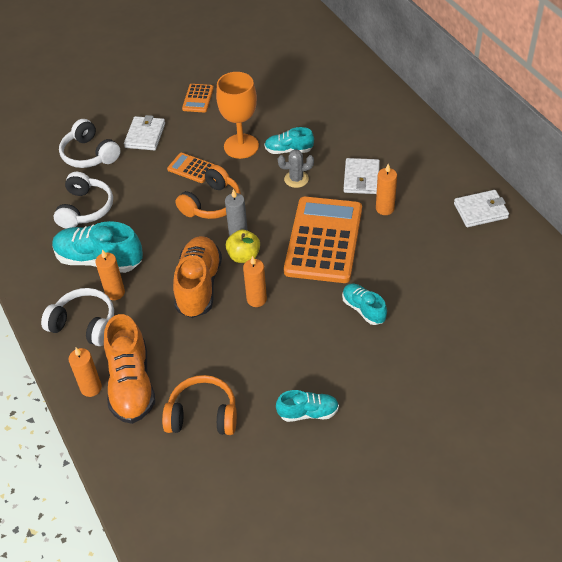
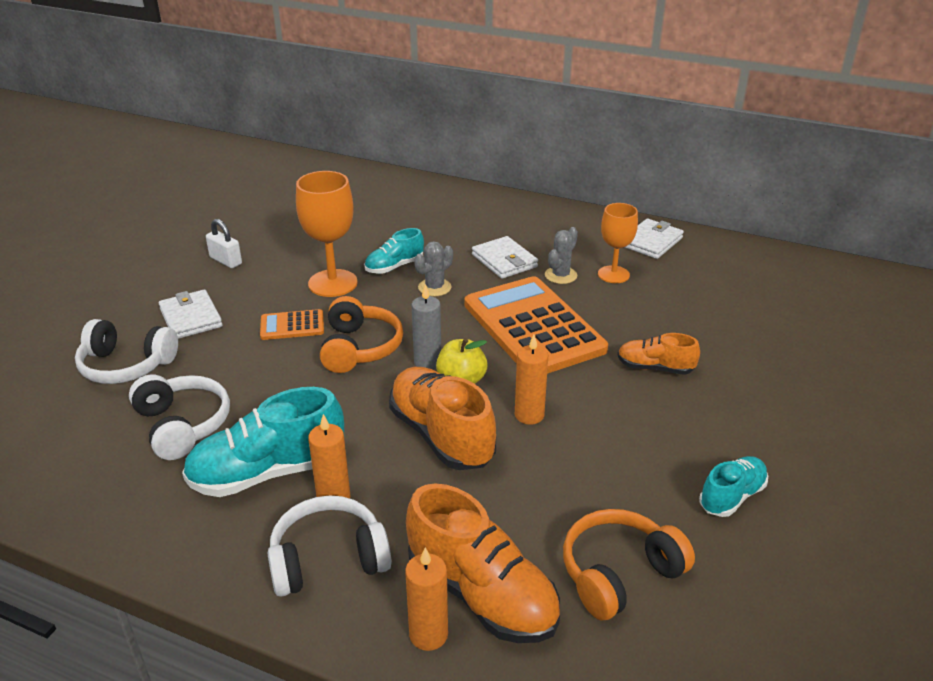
camera: 40 degrees left, 15 degrees down
(198, 98) = (226, 261): orange calculator -> white padlock
(363, 309) = (655, 368): turquoise shoe -> orange shoe
(385, 208) = (560, 275): orange candle -> grey cactus
(421, 225) = (613, 274): none -> orange goblet

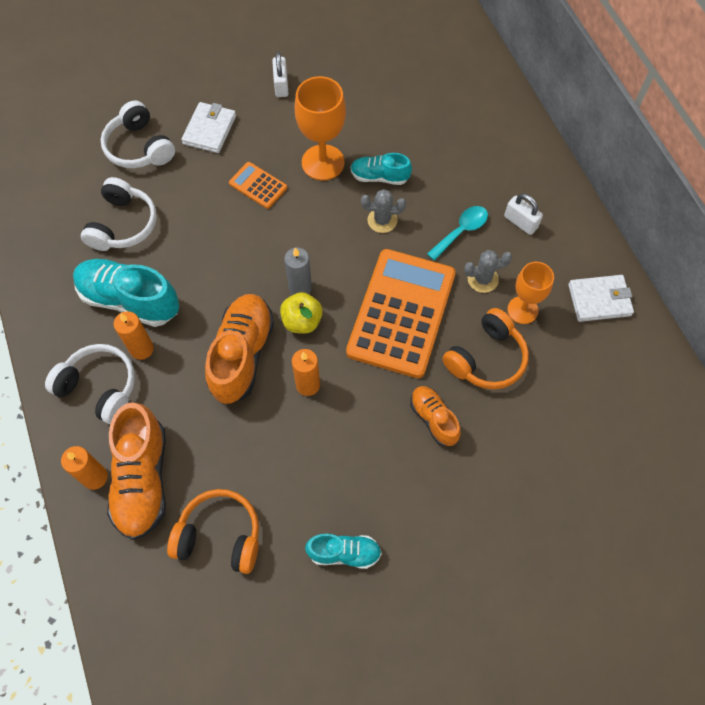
camera: 45 degrees right, 30 degrees up
(359, 348) = (275, 240): orange headphones -> orange headphones (486, 358)
(504, 261) = (461, 231): white wallet -> turquoise spoon
(538, 235) = (520, 222): none -> white padlock

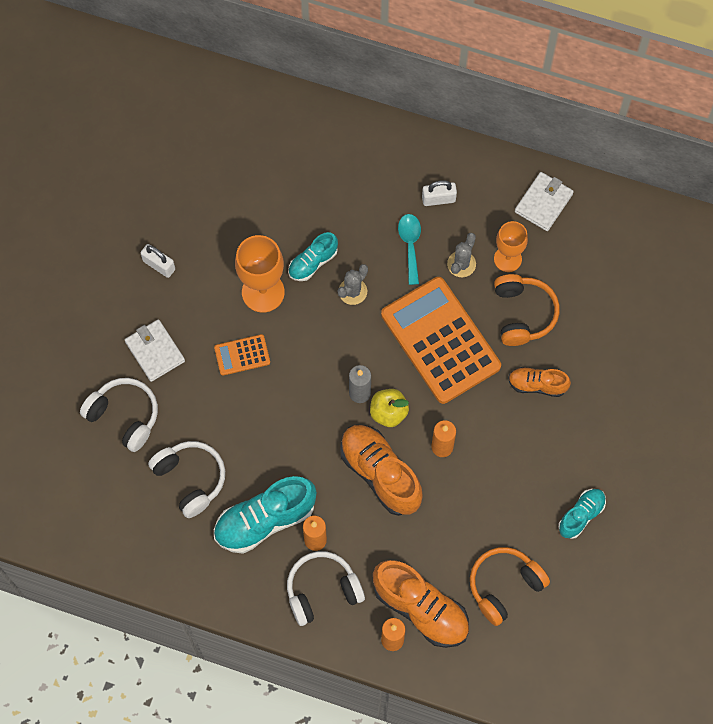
camera: 50 degrees left, 5 degrees up
(139, 147) = (124, 416): white headphones -> white headphones turned 150 degrees counterclockwise

